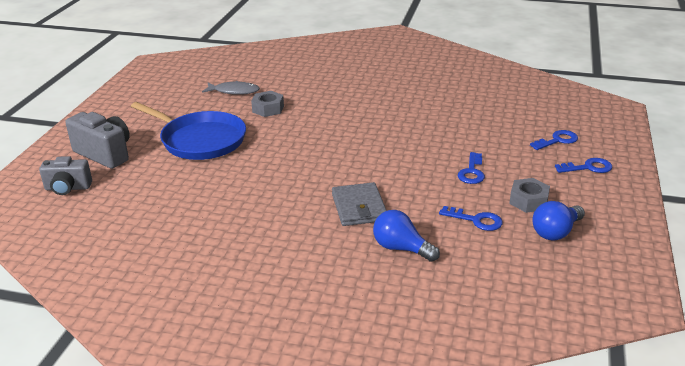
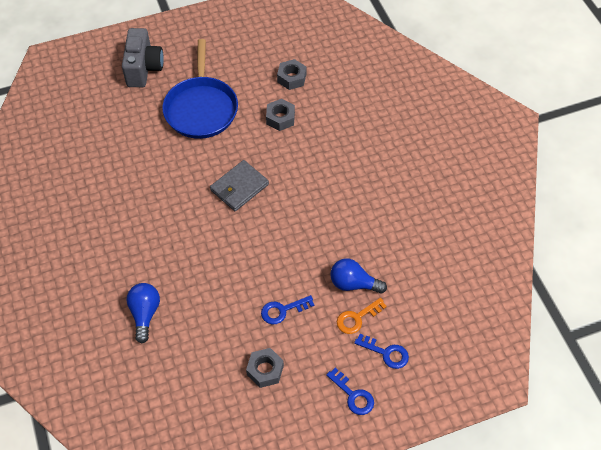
camera: 55 degrees right, 25 degrees up
(68, 188) = (90, 81): grey camera -> none
(234, 91) = (291, 78): grey fish -> grey nut
(359, 207) = (179, 260): grey wallet -> grey wallet (239, 187)
(476, 220) = (212, 345): blue key -> none
(512, 141) = (357, 318): none -> orange key
(555, 232) = (231, 407): blue light bulb -> blue light bulb (353, 284)

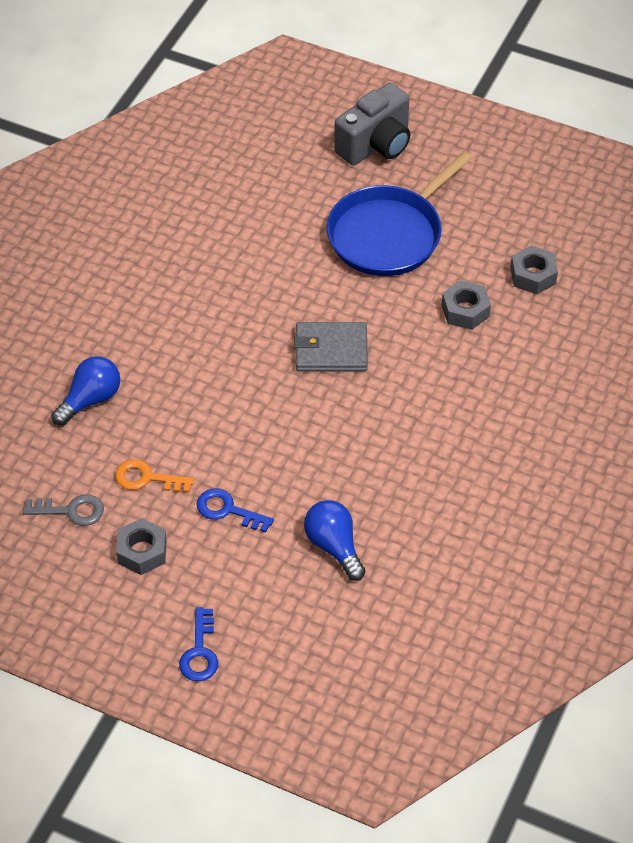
camera: 45 degrees right, 5 degrees down
(203, 382) = (71, 511): none -> grey key
(357, 318) = (295, 583): orange key -> orange key (147, 478)
(386, 353) = (284, 642): blue key -> none

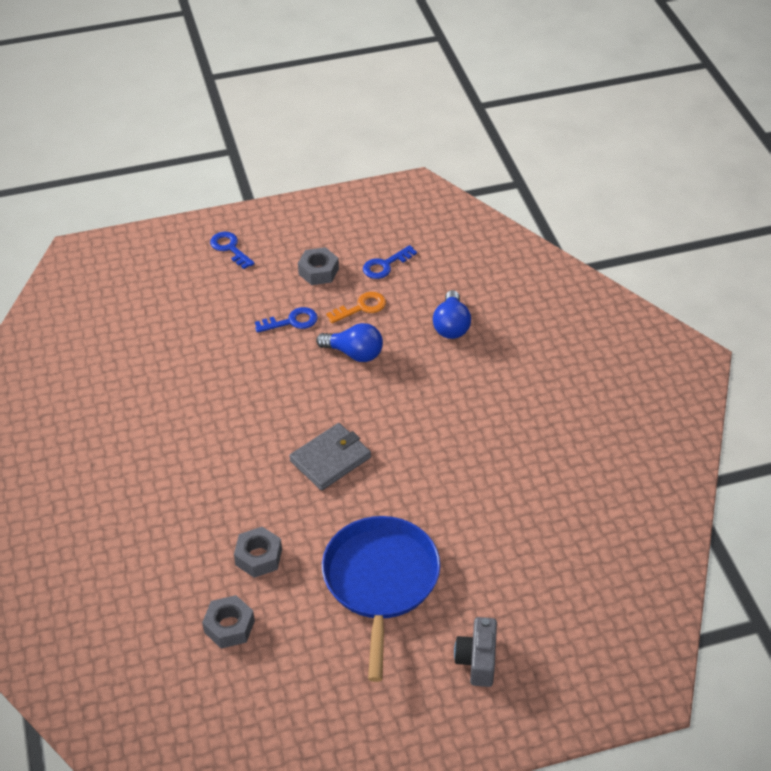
camera: 140 degrees right, 5 degrees down
(71, 511) = (385, 265): grey key -> blue key
(334, 546) = (204, 343): blue light bulb -> blue light bulb (354, 353)
(376, 144) = (477, 660): grey camera -> grey camera, size x0.67

